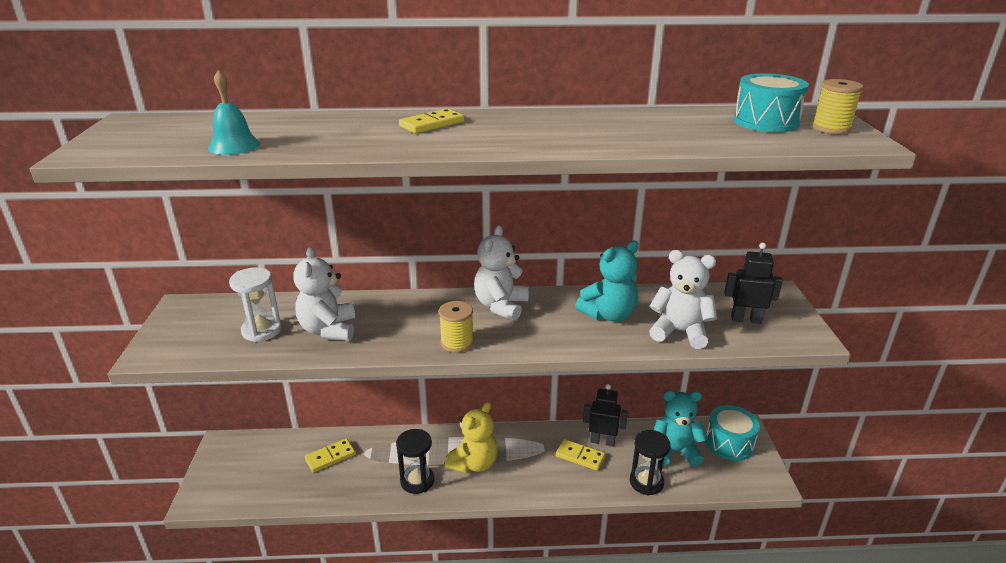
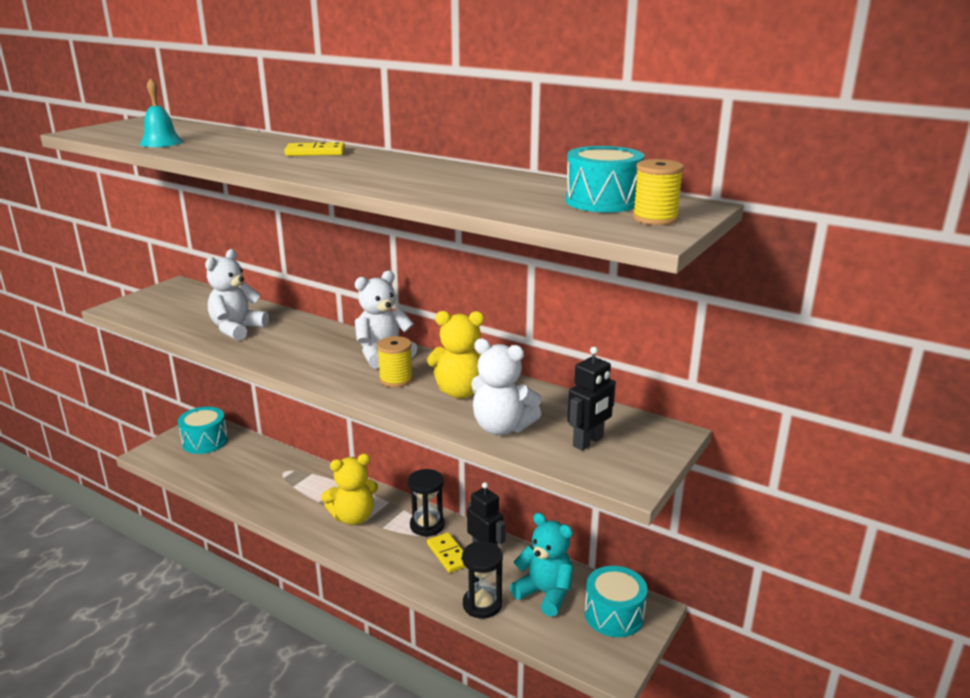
camera: 35 degrees right, 5 degrees down
(248, 460) = (205, 441): none -> turquoise drum
(262, 330) = (197, 315): white hourglass -> none
(330, 457) = (258, 464): yellow domino -> none
(417, 481) = (296, 509): black hourglass -> black hourglass (427, 525)
(457, 343) = (306, 368): yellow spool -> yellow spool (396, 379)
(608, 315) = (461, 392): turquoise teddy bear -> yellow teddy bear
(679, 332) = (502, 427): white teddy bear -> white teddy bear turned 150 degrees clockwise
(746, 319) = (588, 442): black robot -> black robot turned 90 degrees clockwise

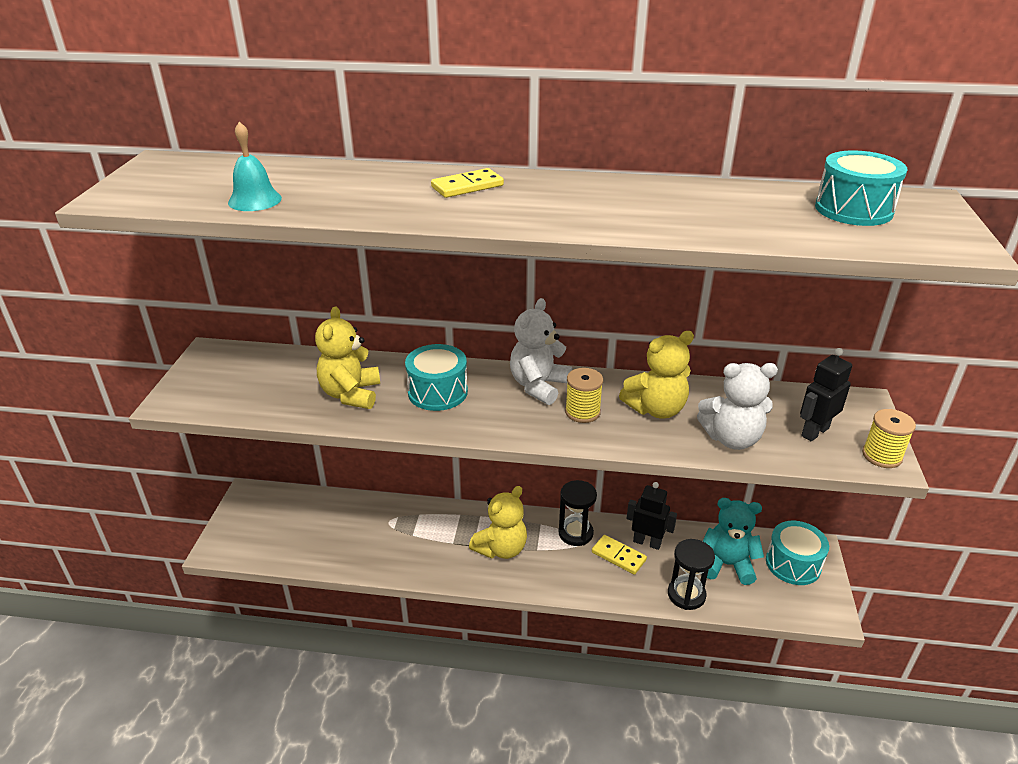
camera: 25 degrees left, 10 degrees up
(205, 441) = (271, 514): turquoise drum -> turquoise drum (437, 392)
(237, 329) = (351, 394): white teddy bear -> yellow teddy bear
(588, 442) = (814, 432): black robot -> black robot turned 150 degrees counterclockwise
(655, 218) = (930, 224): yellow spool -> yellow spool (881, 456)

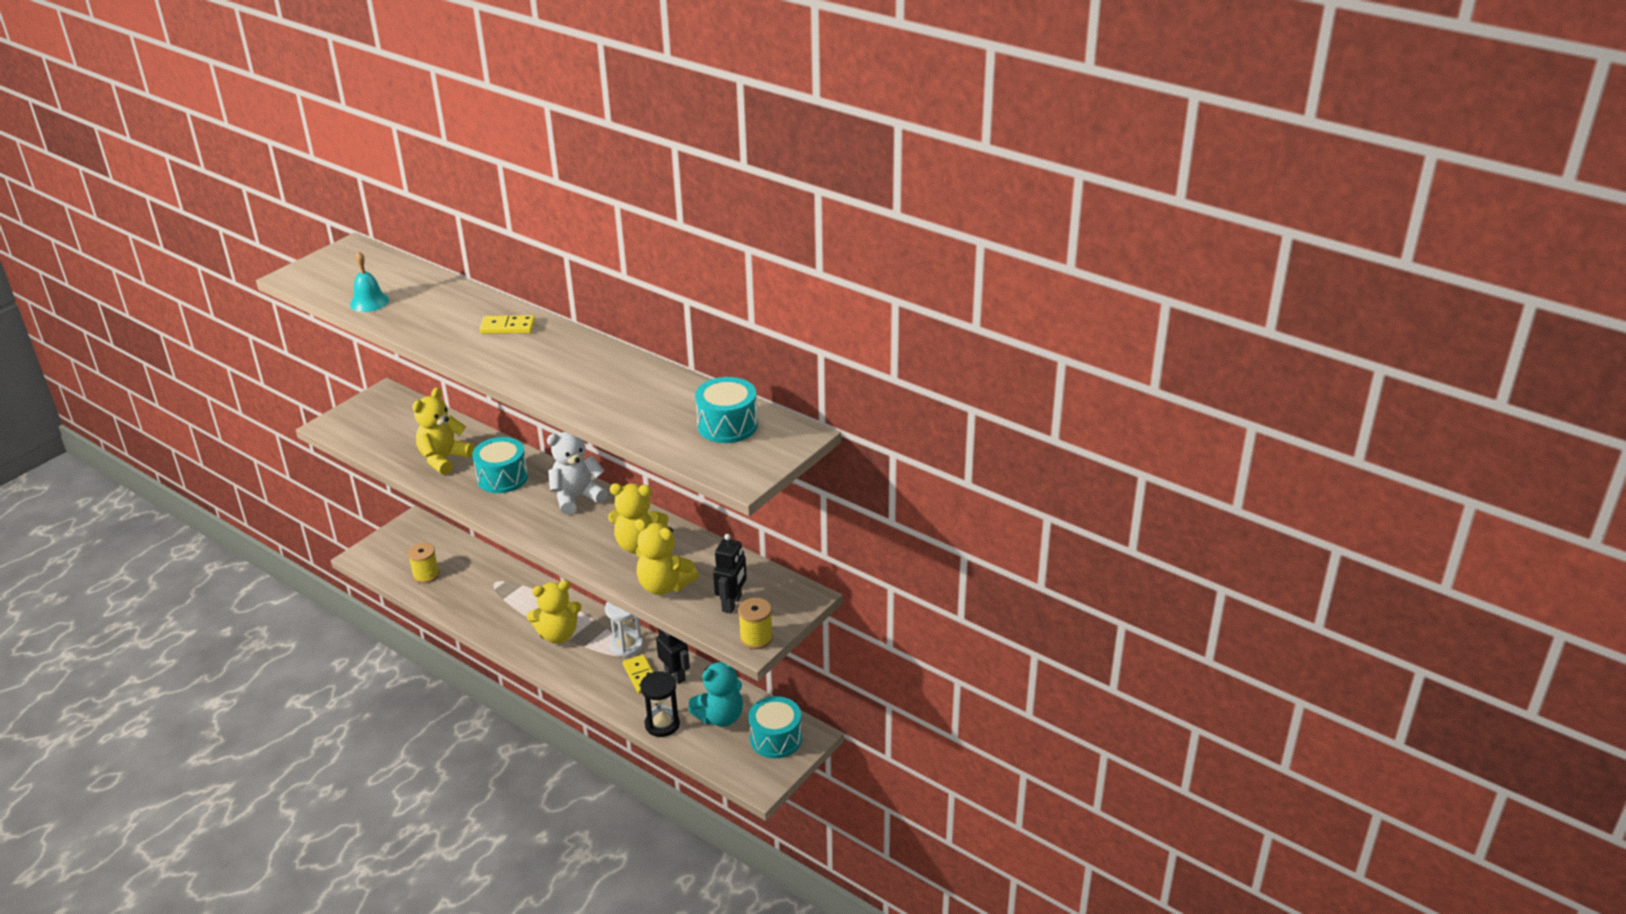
camera: 30 degrees right, 0 degrees up
(575, 533) = (626, 646): black hourglass -> white hourglass
(582, 412) = (584, 528): yellow spool -> yellow spool (426, 575)
(727, 564) = (720, 717): turquoise teddy bear -> turquoise teddy bear turned 105 degrees clockwise
(732, 438) = (664, 585): white teddy bear -> yellow teddy bear
(814, 432) = (732, 603): black robot -> black robot turned 120 degrees clockwise

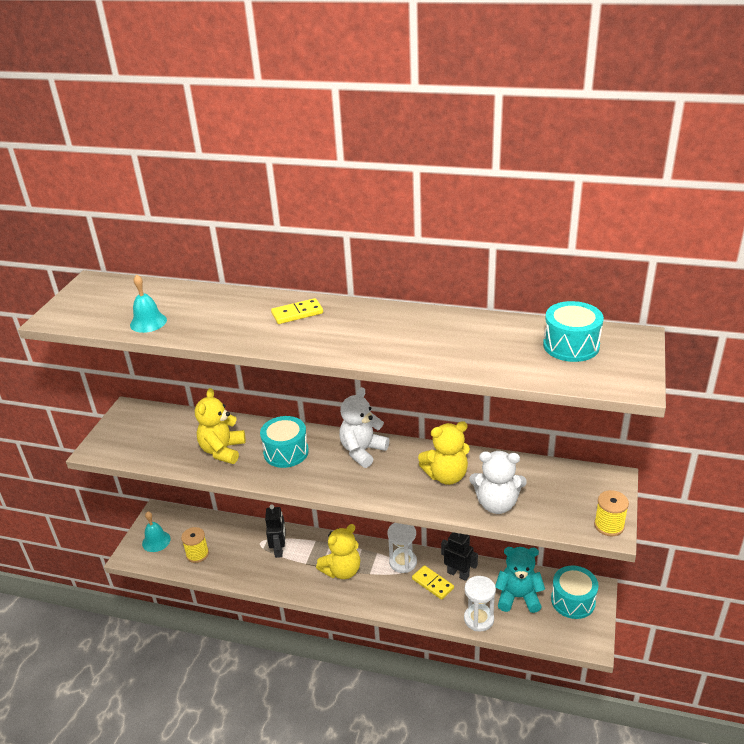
camera: 20 degrees left, 0 degrees up
(394, 550) = (156, 541): none -> turquoise bell
(662, 724) = (479, 619): black hourglass -> white hourglass
(664, 585) = (496, 504): yellow teddy bear -> white teddy bear
(720, 717) = (518, 597): turquoise teddy bear -> turquoise teddy bear turned 120 degrees counterclockwise
(732, 603) = (563, 502): black robot -> black robot (279, 549)

